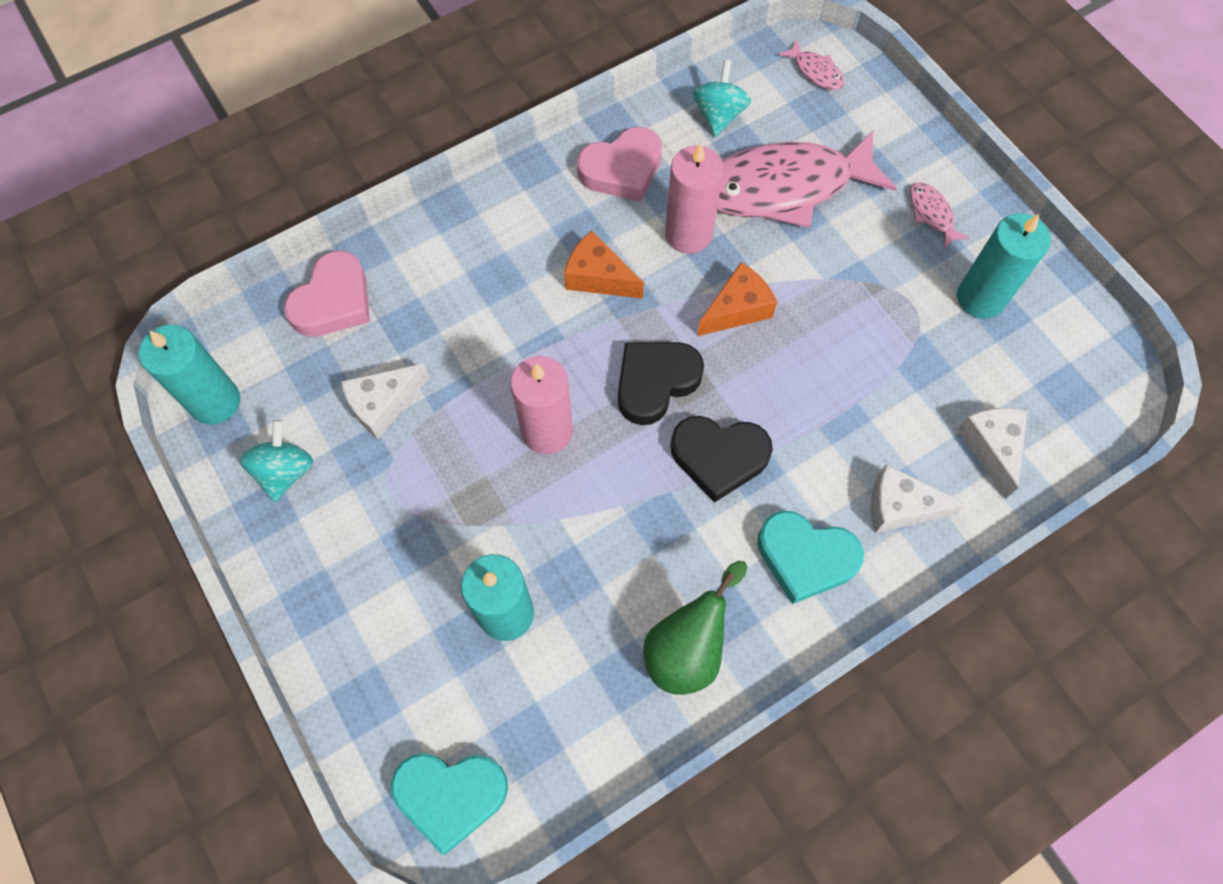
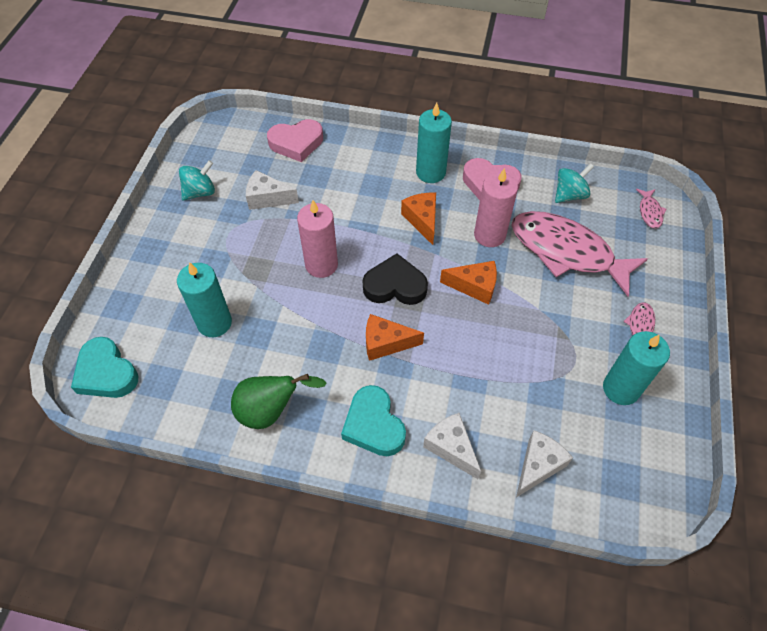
camera: 45 degrees right, 10 degrees down
(215, 402) = (207, 146): turquoise candle -> turquoise candle (430, 172)
(719, 457) = (386, 343): black heart -> orange cheese

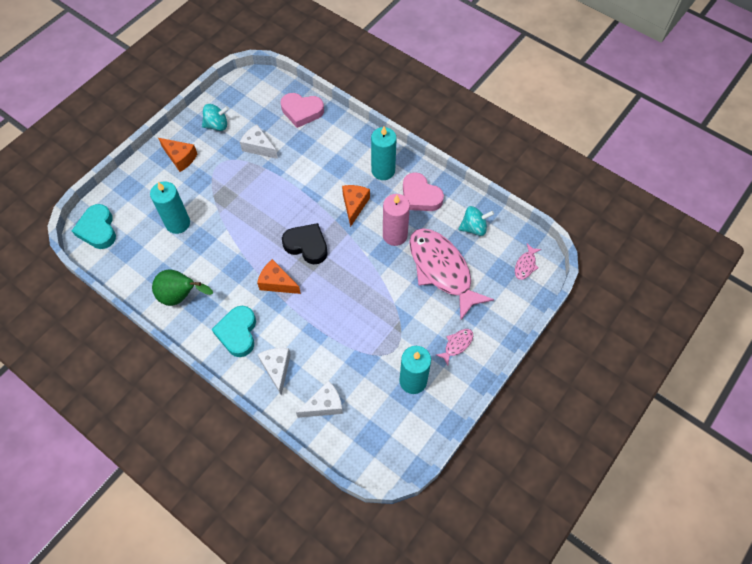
camera: 25 degrees right, 5 degrees up
(321, 265) = (267, 210): pink candle -> none
(474, 286) = (360, 268): orange cheese -> orange cheese (180, 158)

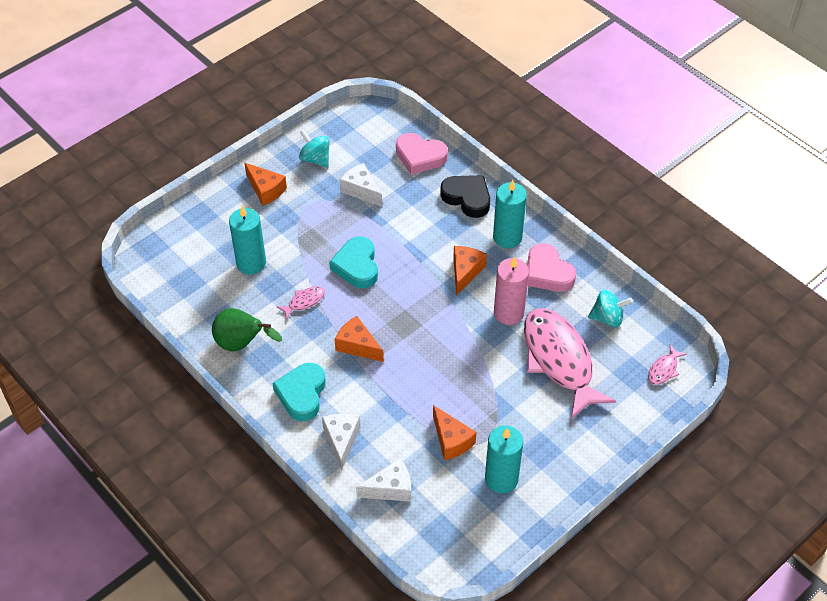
camera: 10 degrees right, 10 degrees down
(98, 229) = (157, 257): turquoise heart -> turquoise heart (357, 266)
(217, 125) = (315, 159): turquoise spinning top -> turquoise spinning top turned 135 degrees counterclockwise
(307, 245) = (400, 309): black heart -> black heart (467, 198)
(367, 354) = (451, 440): none -> orange cheese
(457, 345) = (562, 447): pink fish -> pink fish (304, 302)

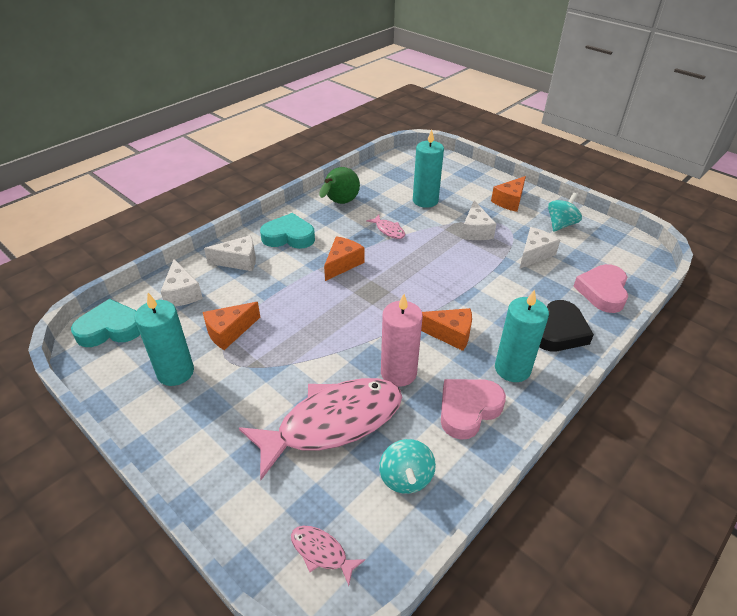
camera: 85 degrees right, 10 degrees down
(316, 228) = (475, 231): none -> white cheese
(357, 266) = (437, 257): turquoise heart -> turquoise heart (110, 329)

